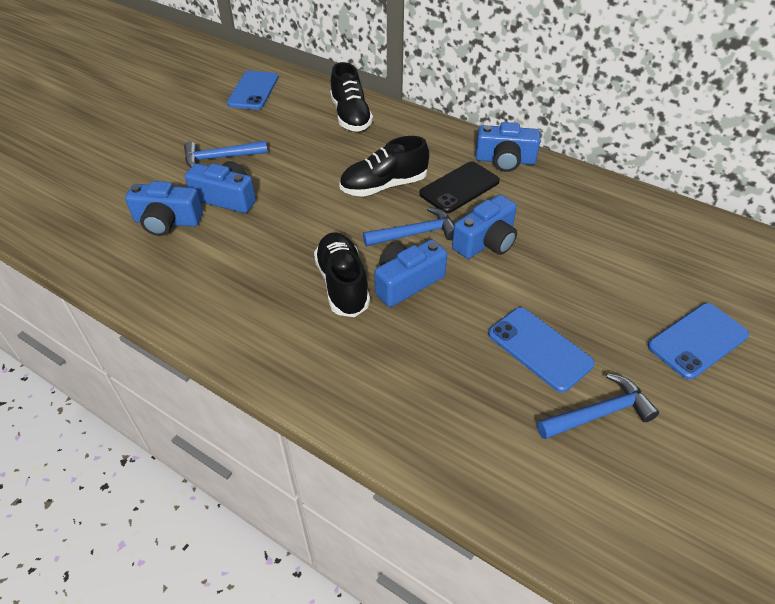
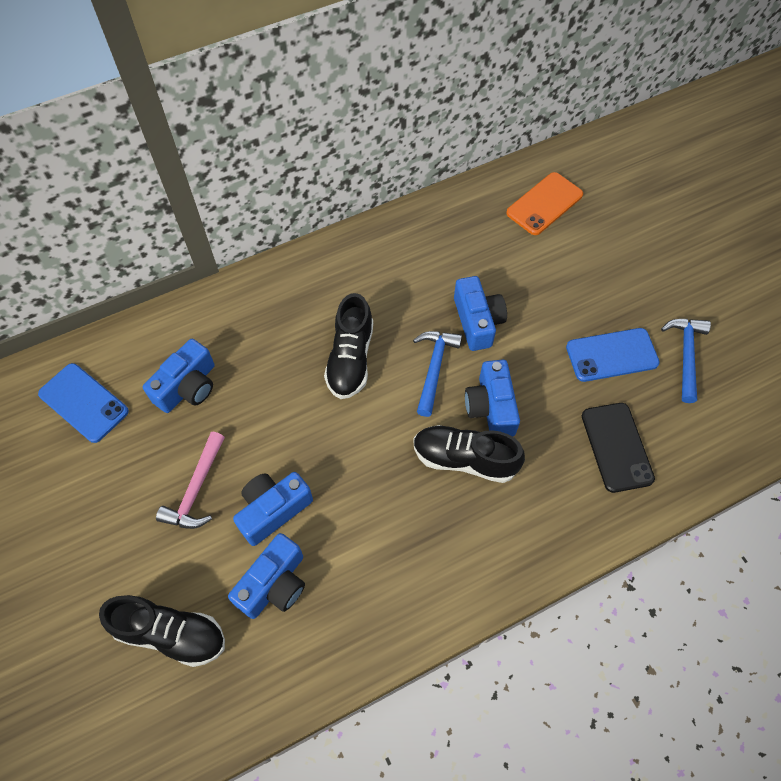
camera: 60 degrees left, 15 degrees up
(220, 158) = (196, 489): blue hammer -> pink hammer
(350, 116) = (213, 330): black shoe -> black shoe (171, 633)
(459, 187) = (394, 300): black phone -> black phone (616, 447)
(505, 160) = (380, 243): blue camera -> blue camera (188, 387)
(659, 238) = (544, 204): none -> orange phone
(697, 340) = (653, 254): blue phone -> none

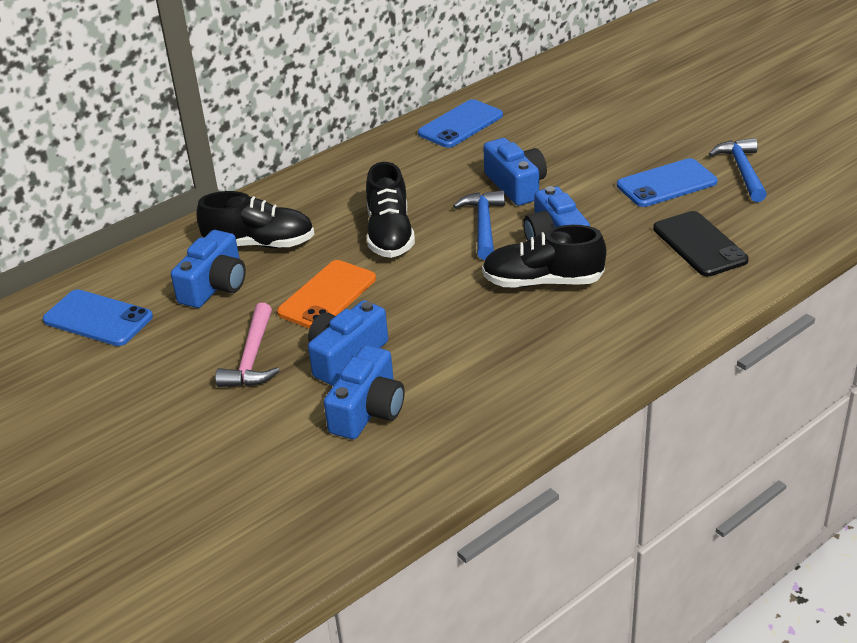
camera: 10 degrees left, 25 degrees down
(171, 633) = (262, 470): black shoe -> black shoe (259, 244)
(451, 223) = (460, 124): none -> blue phone
(544, 204) = (553, 96): orange phone -> orange phone (327, 296)

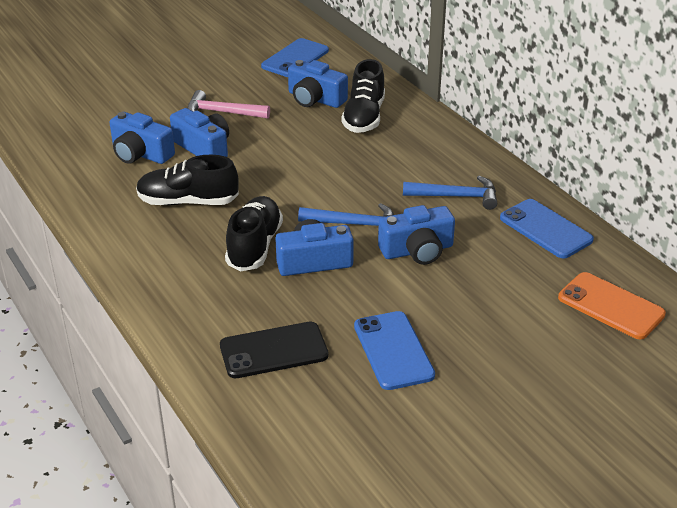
camera: 95 degrees right, 0 degrees up
(327, 296) = (282, 143): orange phone -> orange phone (611, 306)
(390, 234) = (356, 175): black shoe -> black shoe (188, 202)
(742, 171) = (405, 416): blue hammer -> blue hammer (456, 196)

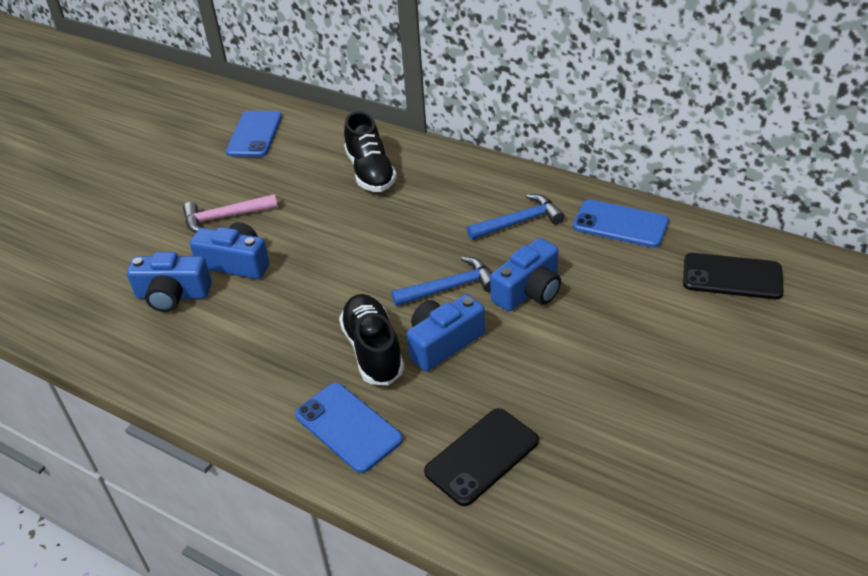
camera: 25 degrees left, 5 degrees up
(188, 202) = (266, 329): black shoe -> none
(315, 99) = (308, 170): blue camera -> none
(393, 350) = (590, 404): blue phone -> blue phone (348, 427)
(611, 306) = (732, 277): orange phone -> black phone

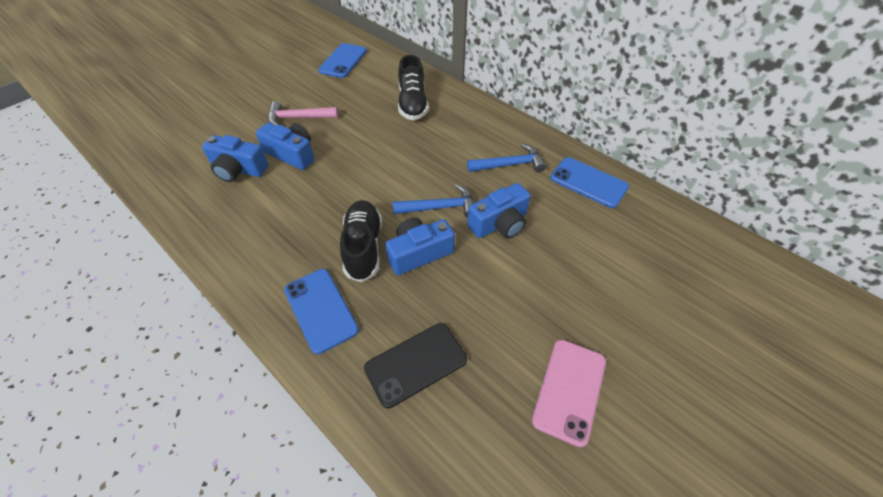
camera: 10 degrees right, 10 degrees up
(660, 443) = (569, 390): none -> pink phone
(732, 277) = (669, 248): black phone -> none

